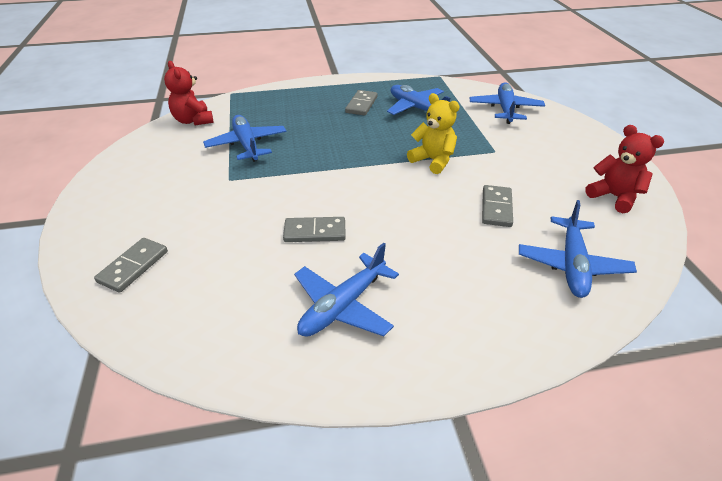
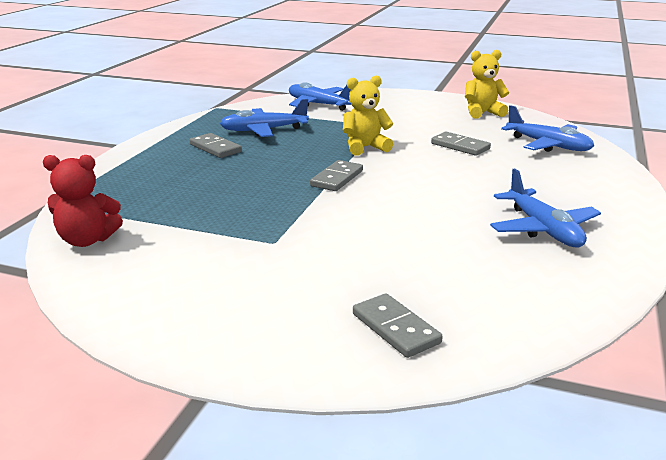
camera: 60 degrees left, 15 degrees down
(247, 144) = (208, 218): blue plane -> none
(315, 232) = (425, 218): grey domino -> grey domino (337, 178)
(614, 197) = (482, 113): red teddy bear -> yellow teddy bear

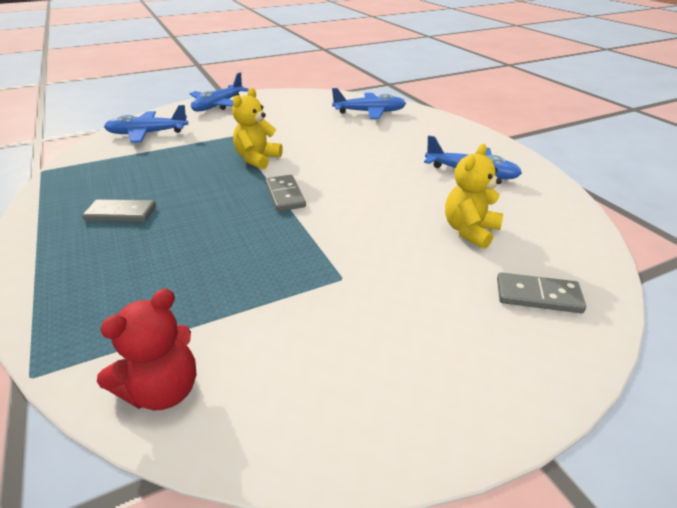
camera: 45 degrees left, 10 degrees up
(263, 130) = (139, 176): blue plane -> blue plane (218, 105)
(460, 146) = (321, 132): grey domino -> none
(482, 113) = (288, 101): yellow teddy bear -> yellow teddy bear (470, 231)

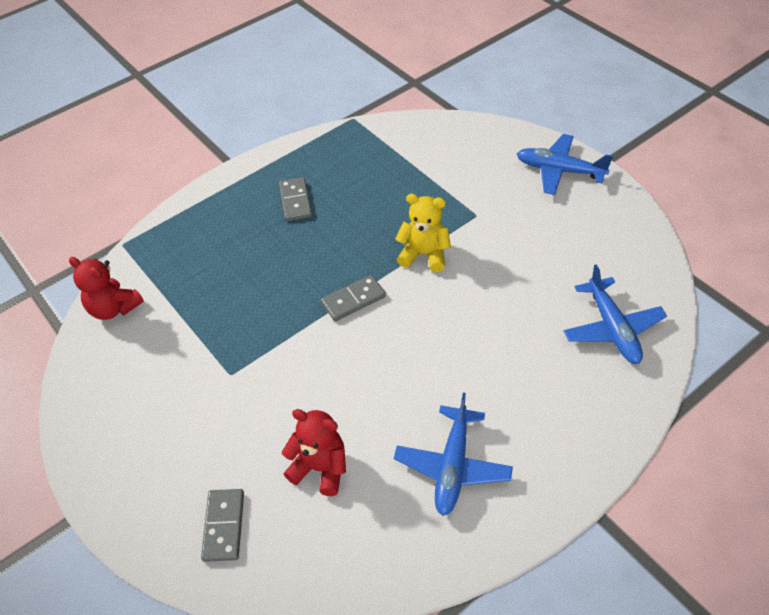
camera: 80 degrees right, 15 degrees up
(147, 134) = (453, 147): blue plane -> none
(470, 231) = (320, 468): yellow teddy bear -> red teddy bear

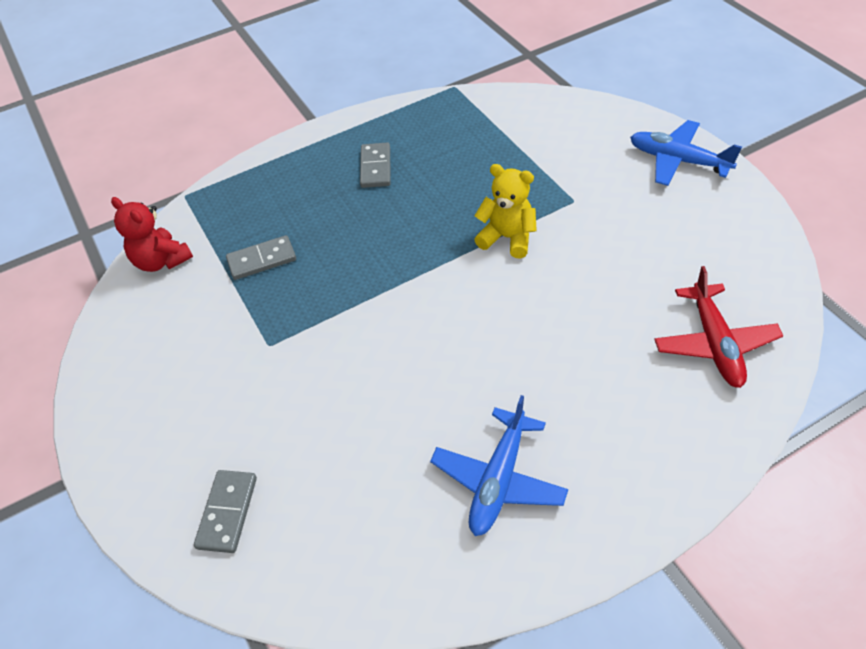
camera: 10 degrees right, 0 degrees up
(320, 468) = (347, 461): red teddy bear -> none
(353, 300) = (419, 279): grey domino -> grey domino (262, 260)
(612, 328) = (714, 343): blue plane -> red plane

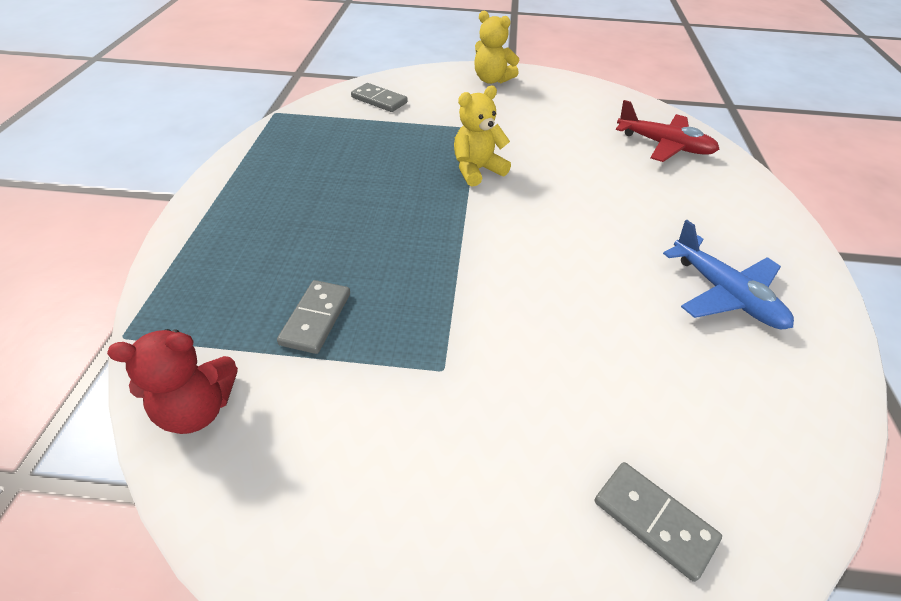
camera: 60 degrees left, 5 degrees down
(376, 167) = (302, 191): grey domino -> grey domino (379, 100)
(677, 160) = (492, 80): blue plane -> yellow teddy bear

